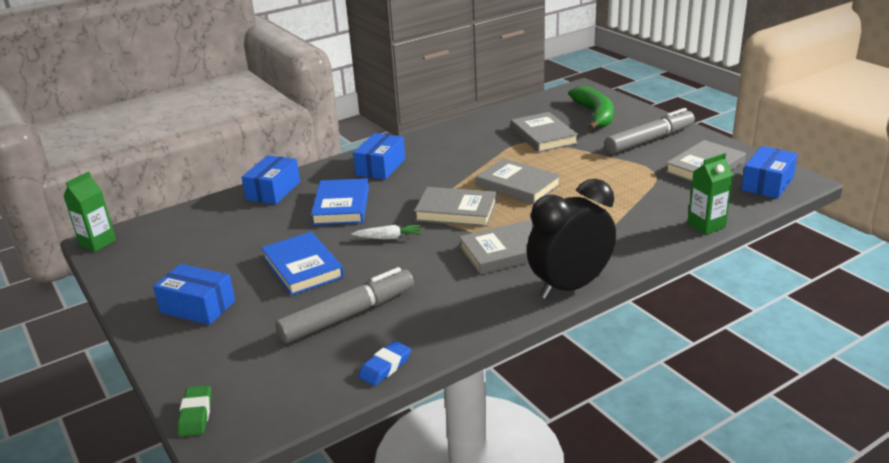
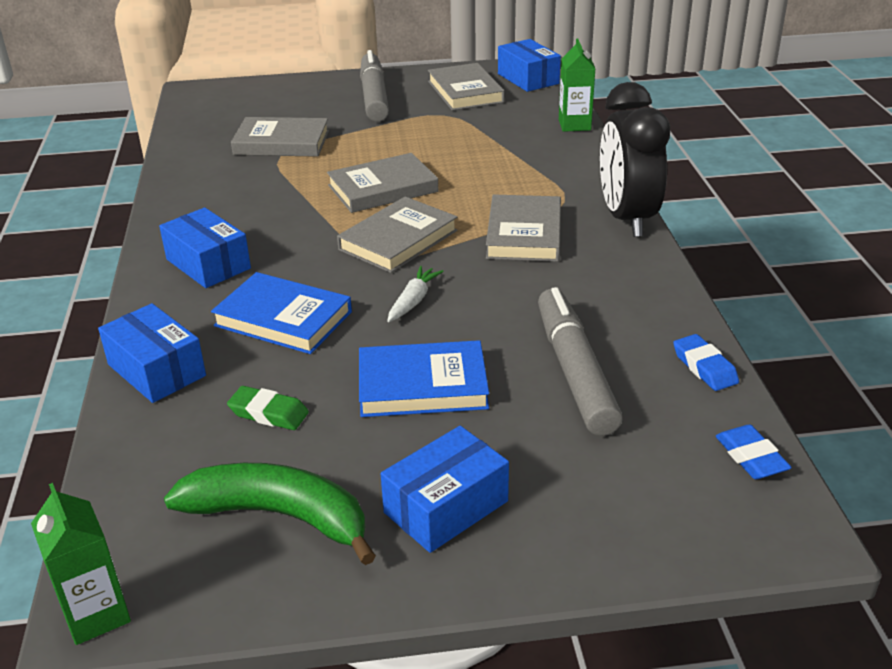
camera: 65 degrees left, 5 degrees up
(196, 414) = (727, 547): green eraser -> green eraser (268, 413)
(290, 408) = (751, 457): none -> blue eraser
(595, 115) = (273, 103): green banana -> green banana (279, 516)

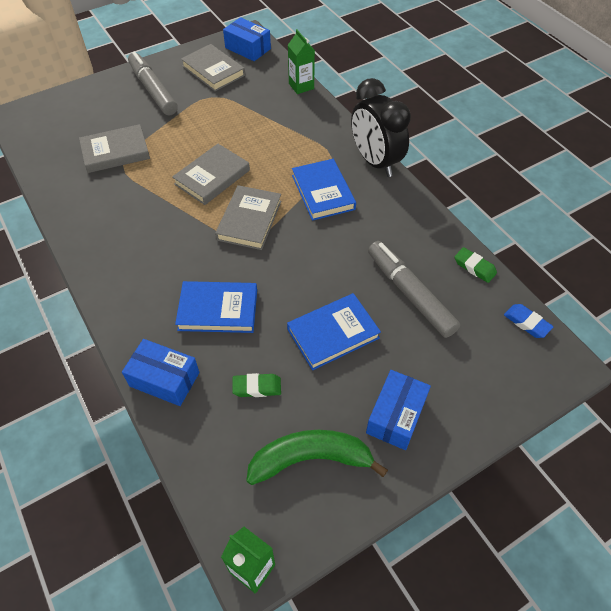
camera: 25 degrees left, 20 degrees up
(208, 264) = (138, 279): blue box -> none
(413, 301) = (289, 269): white carrot -> none
(524, 234) = (323, 192): grey book -> blue book
(704, 367) = (474, 267): blue eraser -> green eraser

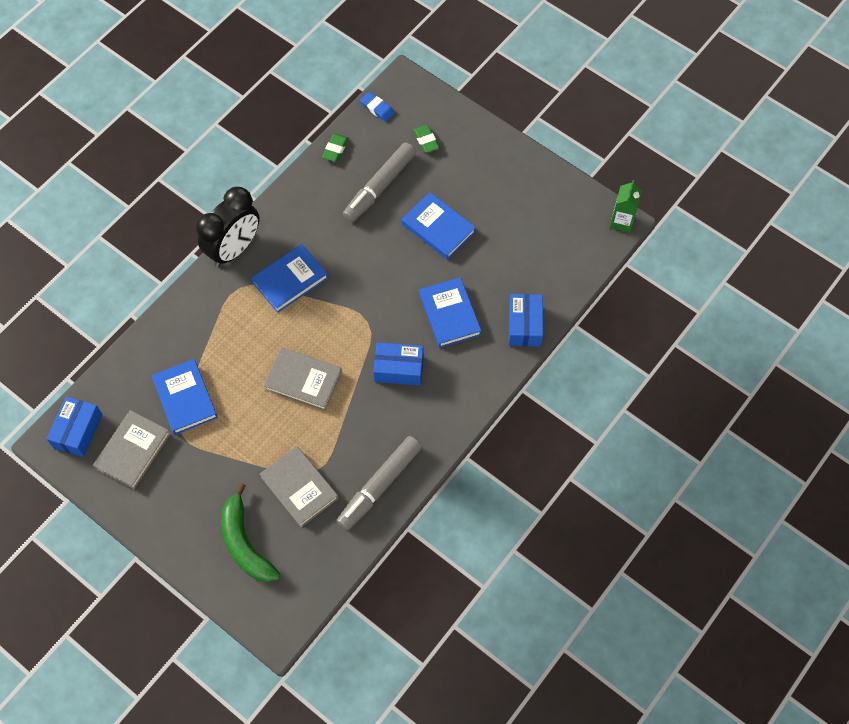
camera: 110 degrees left, 10 degrees up
(153, 90) = (187, 500): grey marker -> grey marker (379, 486)
(240, 104) = (185, 398): none -> blue book
(249, 220) = (346, 327): grey book -> none
(257, 387) = (504, 262): green eraser -> green eraser (426, 140)
(301, 86) = (135, 350): green carton -> none
(310, 459) = (541, 212): green banana -> green banana (245, 543)
(396, 416) = (488, 172): blue box -> blue box (399, 369)
(526, 323) = (377, 108): blue eraser -> blue eraser turned 75 degrees counterclockwise

